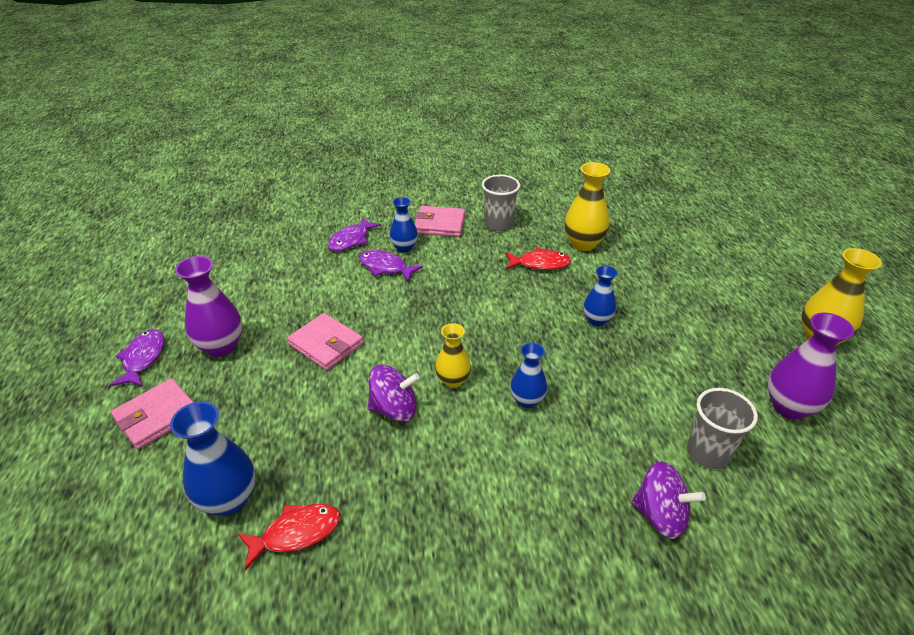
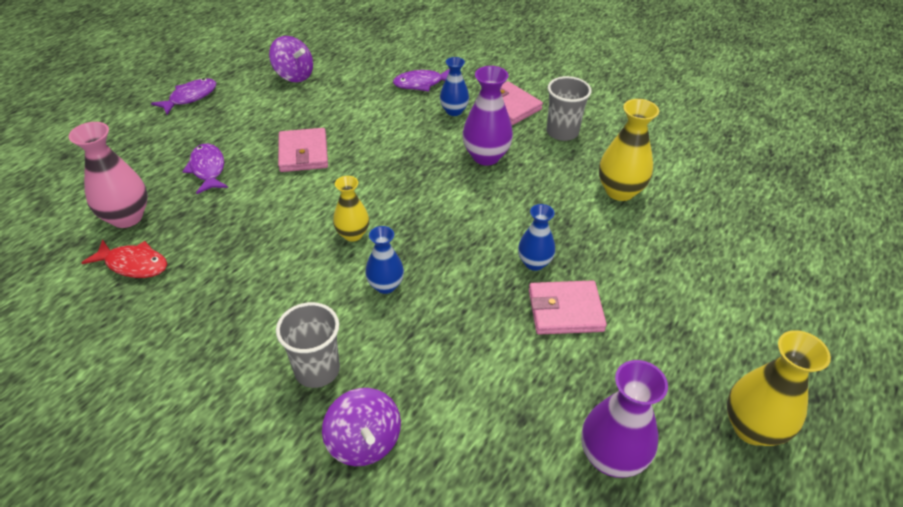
camera: 40 degrees right, 5 degrees up
(157, 416) = (154, 139): pink wallet -> pink wallet (565, 310)
(221, 346) = (240, 115): purple vase -> purple vase (486, 156)
(228, 499) = (127, 217): blue vase -> pink vase
(385, 267) = (418, 119): purple fish -> purple fish (208, 169)
(394, 409) = (287, 227): purple spinning top -> purple spinning top (294, 75)
(540, 264) = (551, 186): red fish -> none
(708, 453) = (473, 431): grey cup -> grey cup (317, 370)

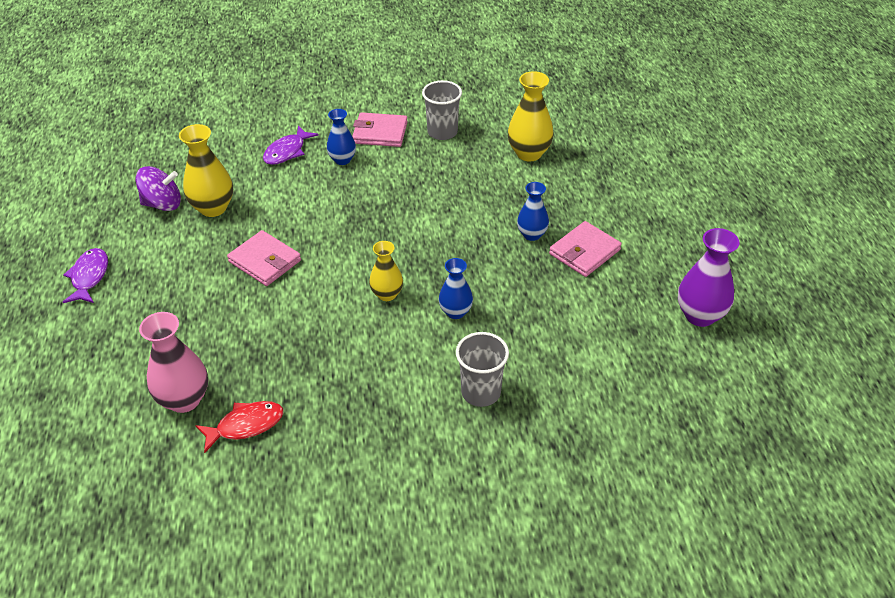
camera: 40 degrees left, 0 degrees up
(208, 169) = (199, 322): purple fish -> none
(364, 442) = (563, 408): purple spinning top -> none
(486, 156) = (410, 181): purple vase -> none
(752, 428) = (747, 250): yellow vase -> yellow vase (213, 208)

